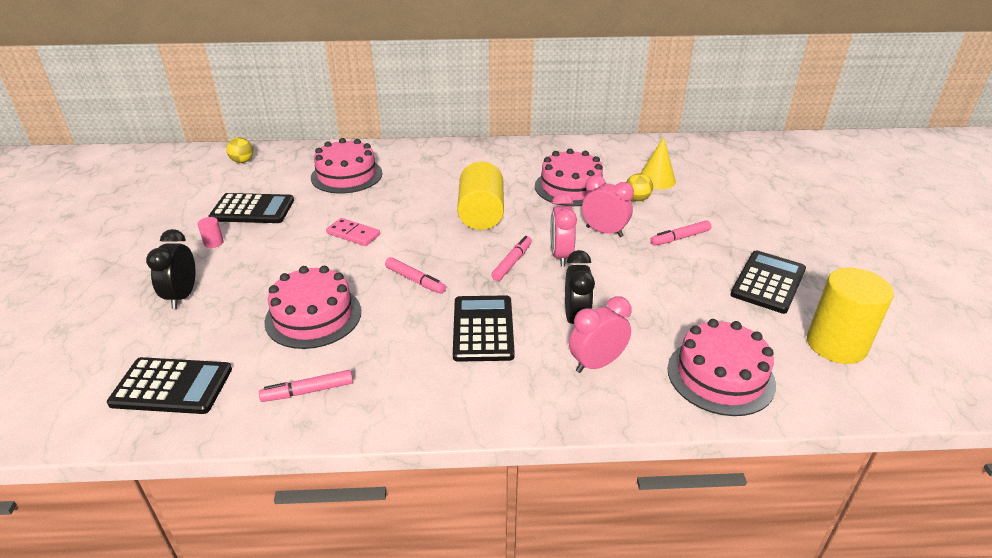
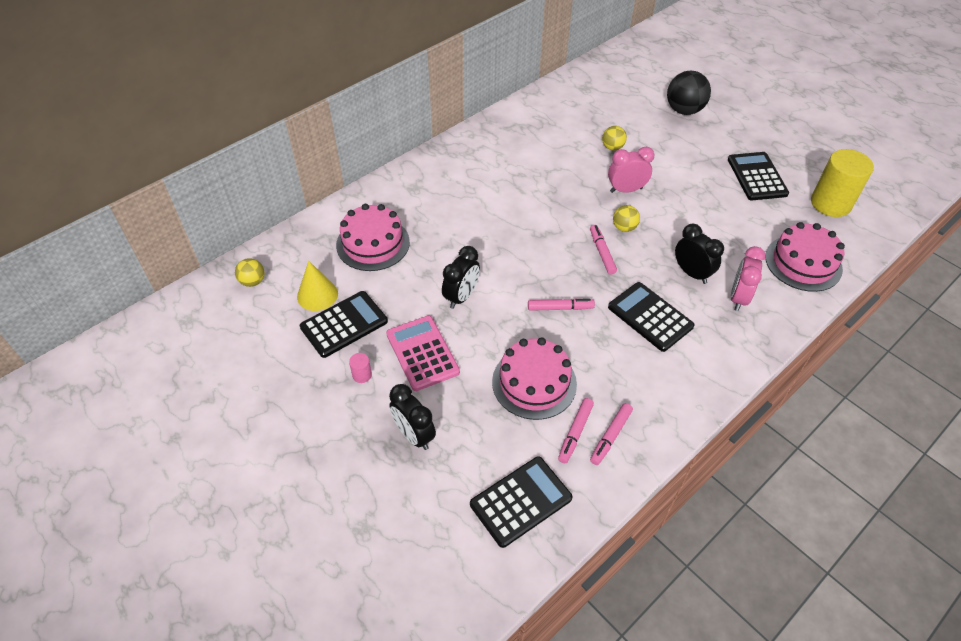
camera: 40 degrees left, 15 degrees up
(270, 252) = (422, 353): none -> pink calculator
(353, 234) = (461, 296): pink domino -> black clock
(481, 214) = (528, 221): yellow cylinder -> none
(560, 256) = (624, 227): pink clock -> yellow ball
(570, 187) = (557, 160): pink cake -> none
(656, 180) = (604, 121): yellow cone -> yellow cone (317, 295)
(680, 238) = (675, 168): pink marker -> pink marker (575, 433)
(756, 202) = (684, 110): none -> black ball

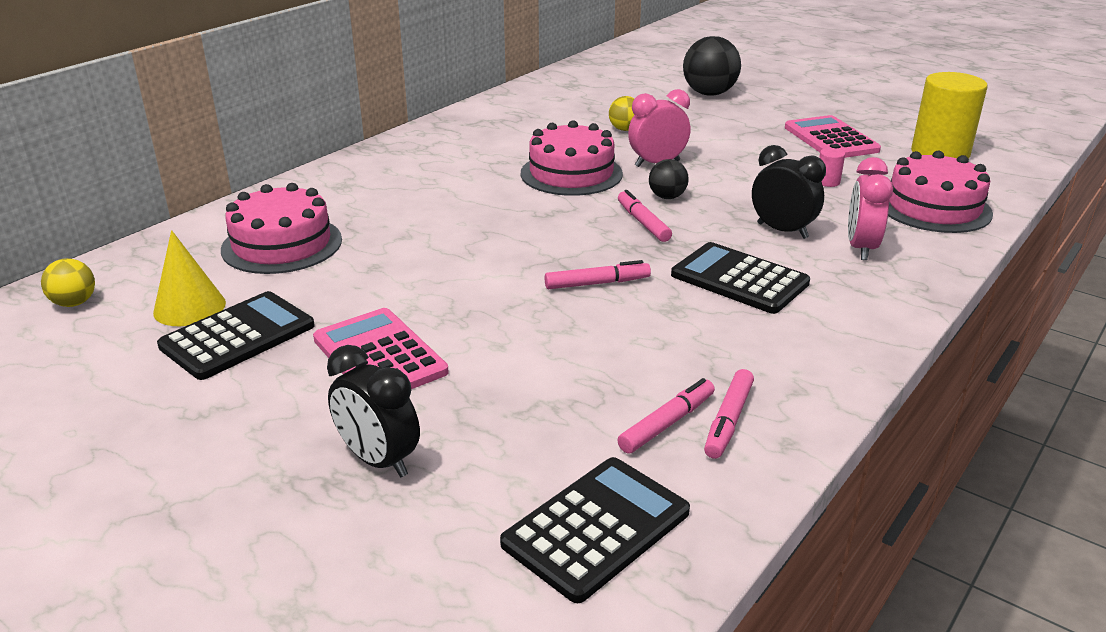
camera: 10 degrees left, 20 degrees down
(362, 375) = (274, 394): pink cylinder -> pink cylinder (827, 182)
(461, 296) = (435, 286): black clock -> none
(534, 382) = (578, 370): pink cake -> pink cake (571, 173)
(575, 433) = (667, 423): pink marker -> pink marker turned 150 degrees counterclockwise
(624, 227) = (667, 197): yellow ball -> black ball
(757, 177) = (831, 139): black calculator -> pink calculator

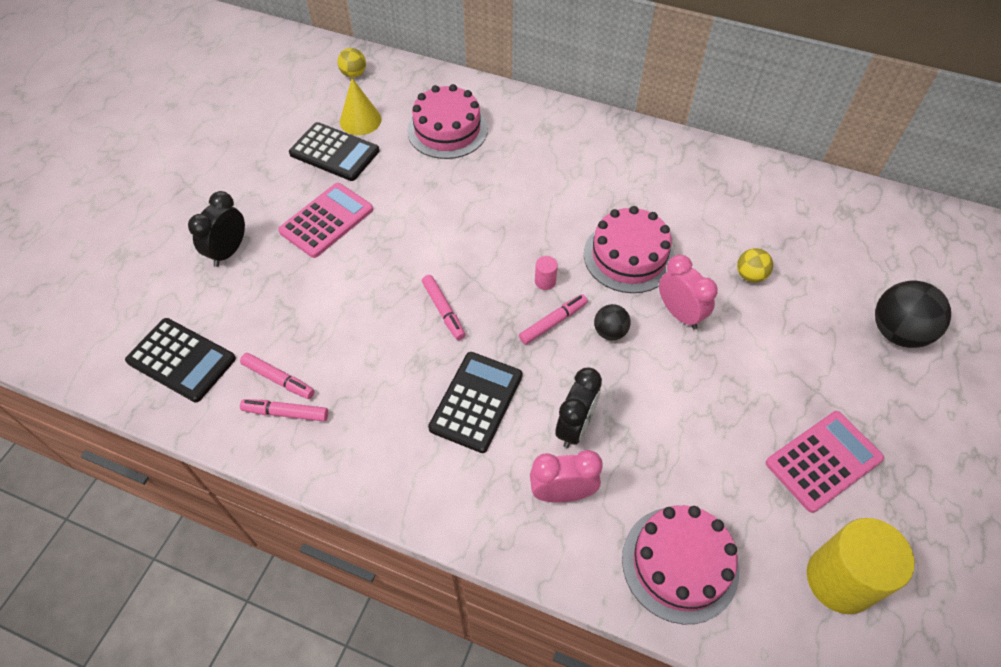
camera: 75 degrees right, 25 degrees up
(827, 182) = (701, 461): pink cylinder -> pink cylinder (545, 281)

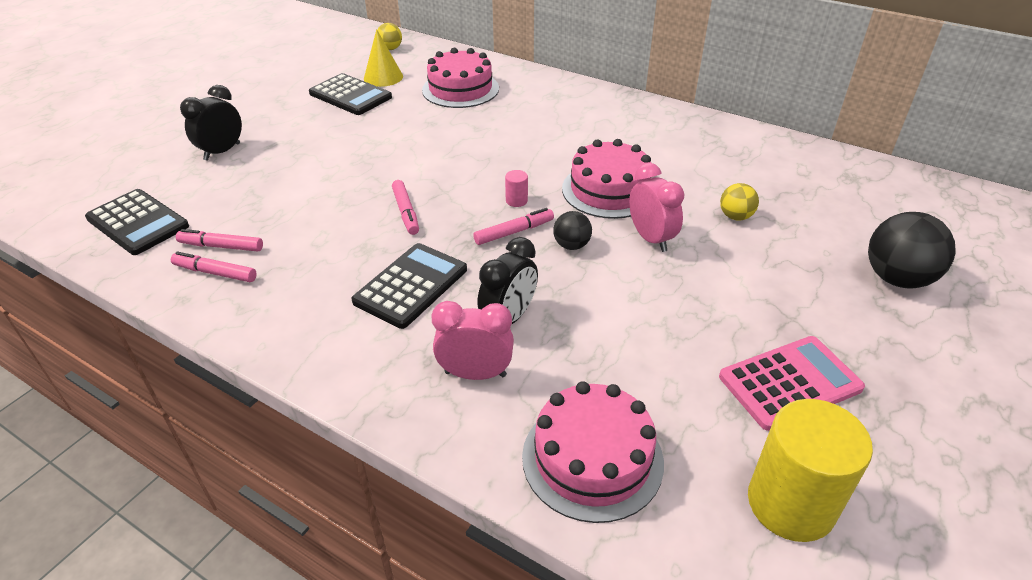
camera: 10 degrees right, 15 degrees down
(278, 379) = (221, 246): pink marker -> pink marker turned 150 degrees clockwise
(326, 220) = (322, 139): pink calculator -> none

